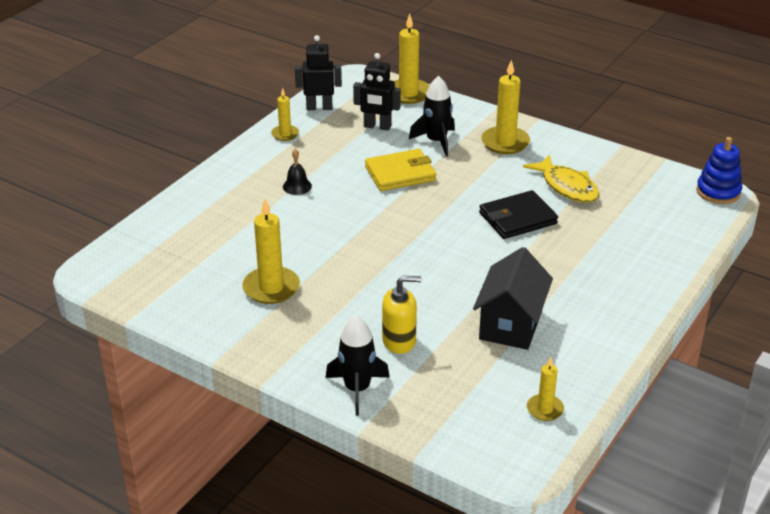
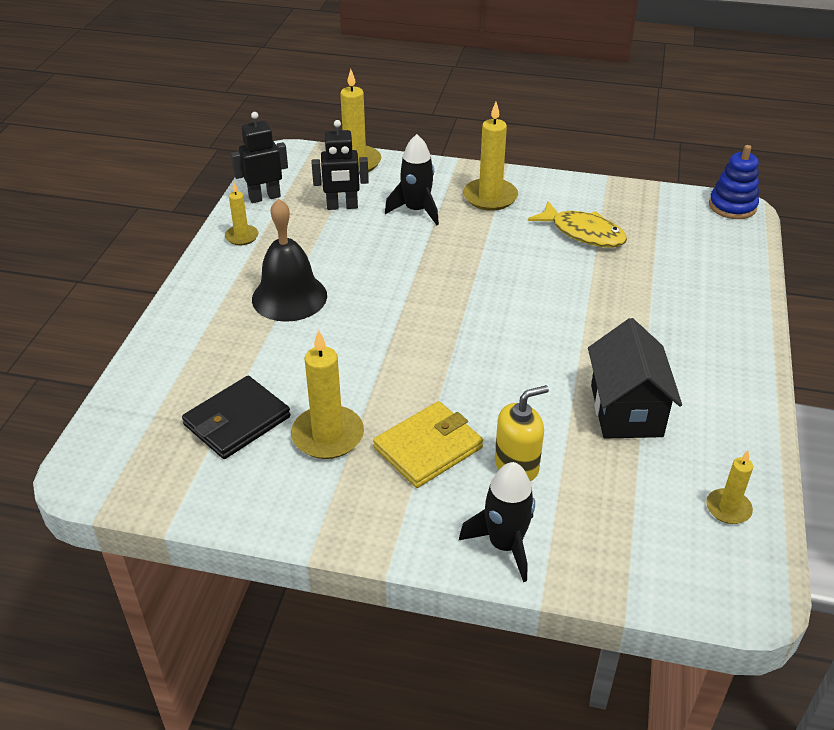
camera: 20 degrees left, 5 degrees up
(297, 186) = (289, 297): black bell -> black bell, size x2.12
(400, 174) = (399, 256): yellow wallet -> yellow wallet (428, 448)
(517, 218) = (555, 280): black wallet -> black wallet (237, 421)

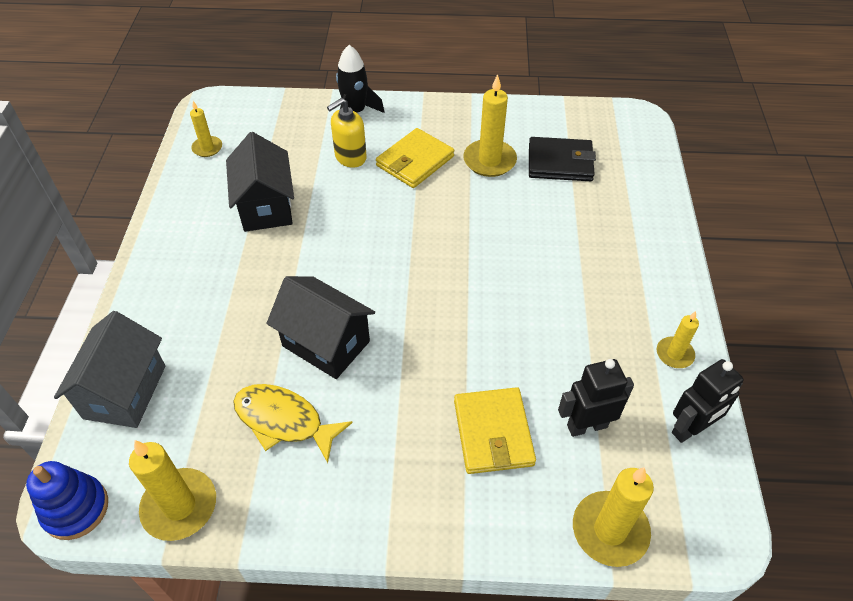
camera: 170 degrees right, 10 degrees up
(237, 421) = (560, 162): black wallet -> black wallet turned 60 degrees clockwise
(289, 297) = (580, 279): black bell -> none
(416, 210) = (493, 432): black rocket -> yellow wallet
(490, 197) = (404, 476): yellow candle -> yellow candle (179, 506)
(549, 276) = (326, 343): none -> black house
(725, 263) = (125, 392): none -> grey house

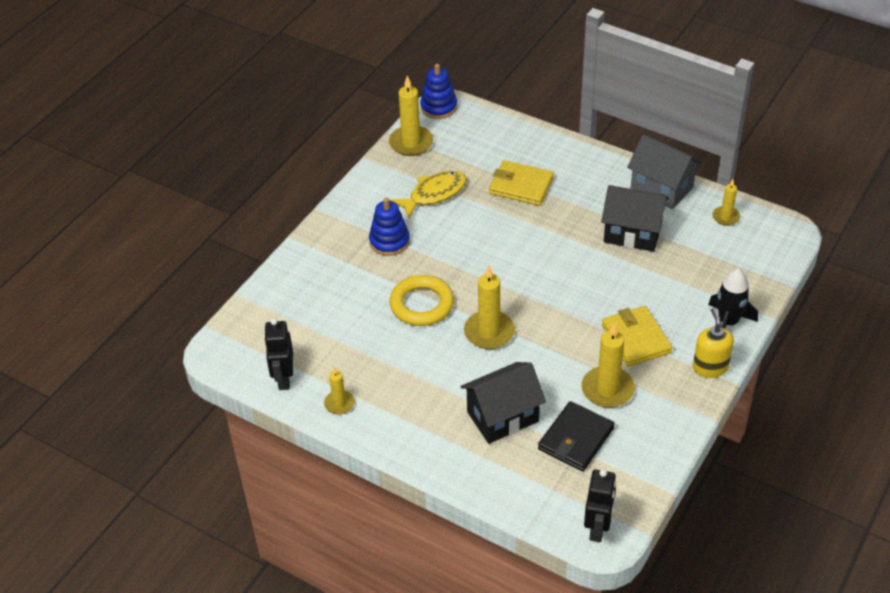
camera: 120 degrees right, 5 degrees down
(125, 392) = (504, 135): grey house -> grey house (661, 188)
(326, 343) = (478, 228): black house -> black house (502, 417)
(350, 157) = (665, 299): yellow soap dispenser -> yellow soap dispenser (710, 367)
(401, 430) = (389, 241): none -> blue stacking toy
(484, 345) = (422, 304): none -> yellow ring
(493, 432) = (356, 282): yellow wallet -> yellow wallet (521, 186)
(587, 426) = (326, 328): black robot -> black robot (598, 528)
(610, 530) = (259, 305): yellow candle -> yellow candle (489, 332)

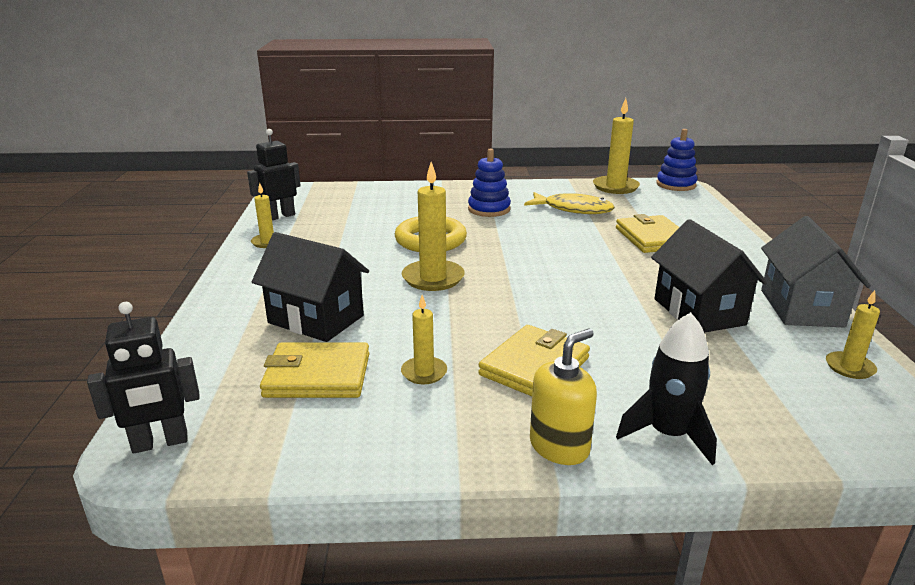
camera: 55 degrees right, 20 degrees down
(576, 439) = (317, 375): black wallet -> yellow wallet
(607, 389) = (424, 372): yellow candle -> yellow candle, size x0.58

